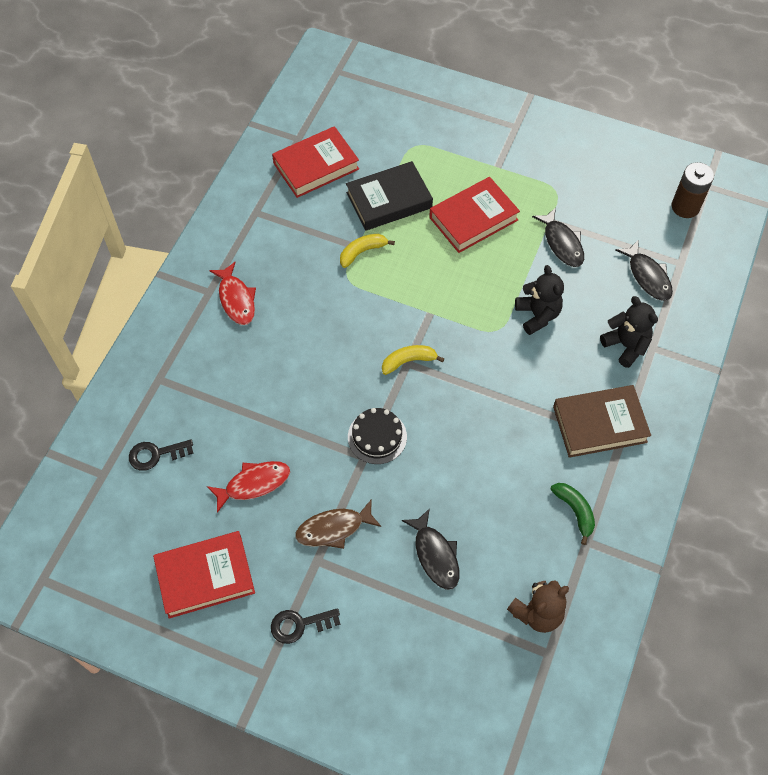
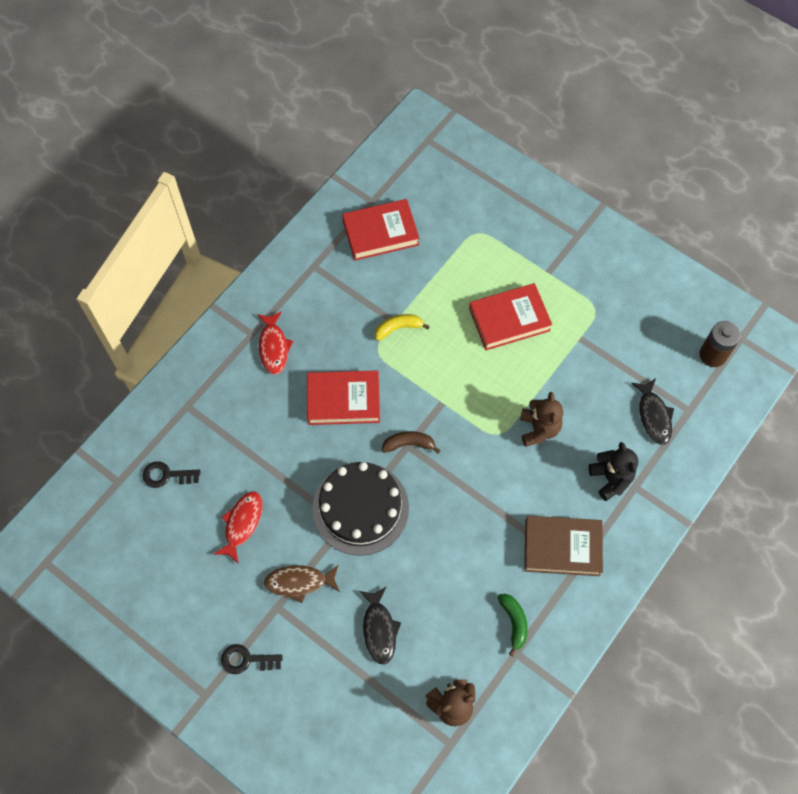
camera: 15 degrees right, 5 degrees up
(205, 577) = (179, 596): red book -> red book (343, 400)
(253, 484) = (242, 524): red fish -> red fish turned 60 degrees counterclockwise
(377, 437) = (360, 508): black cake -> black cake, size x1.79
(389, 200) = (437, 282): black book -> none
(408, 361) = (409, 444): yellow banana -> brown banana
(537, 315) = (539, 429): black teddy bear -> brown teddy bear
(562, 243) = (584, 363): black fish -> none

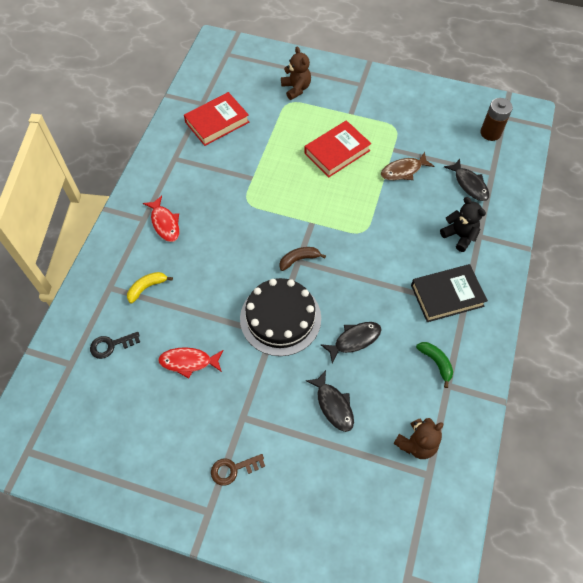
camera: 20 degrees left, 5 degrees down
(242, 524) = (188, 362): red fish -> red fish turned 90 degrees counterclockwise
(246, 660) = (233, 469): black key -> brown key
(299, 582) = (253, 391): brown fish -> brown fish (403, 171)
(343, 400) = (235, 244): red book -> none
(398, 328) = (257, 182): yellow banana -> yellow banana (147, 287)
(433, 563) = (354, 340): none -> black fish
(539, 429) = (391, 218): brown teddy bear -> brown teddy bear (296, 88)
(562, 547) = (447, 295): brown book -> black book

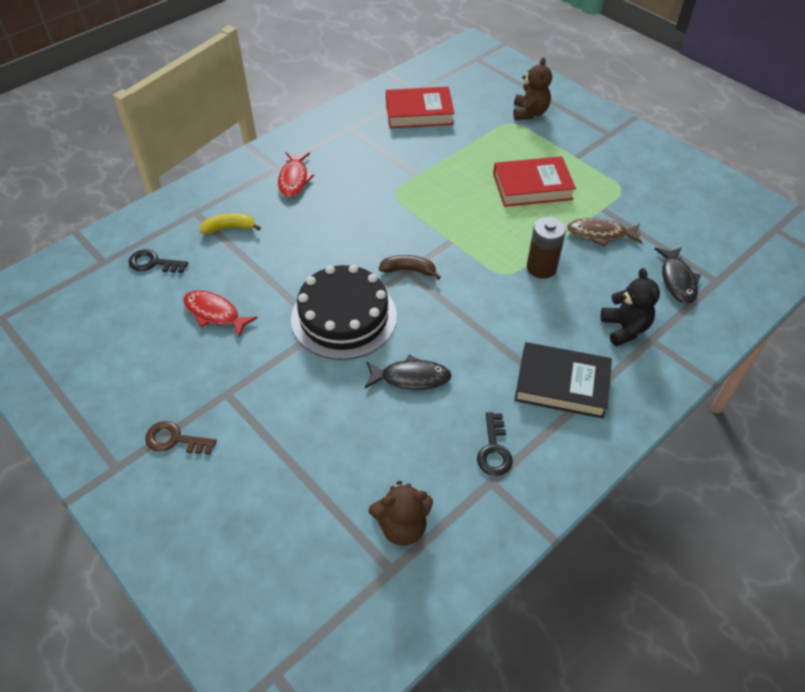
camera: 30 degrees right, 10 degrees down
(333, 405) = (334, 432): black fish -> none
(436, 362) = (494, 450): green banana -> black key
(490, 133) = (744, 239): brown battery -> brown battery (541, 268)

